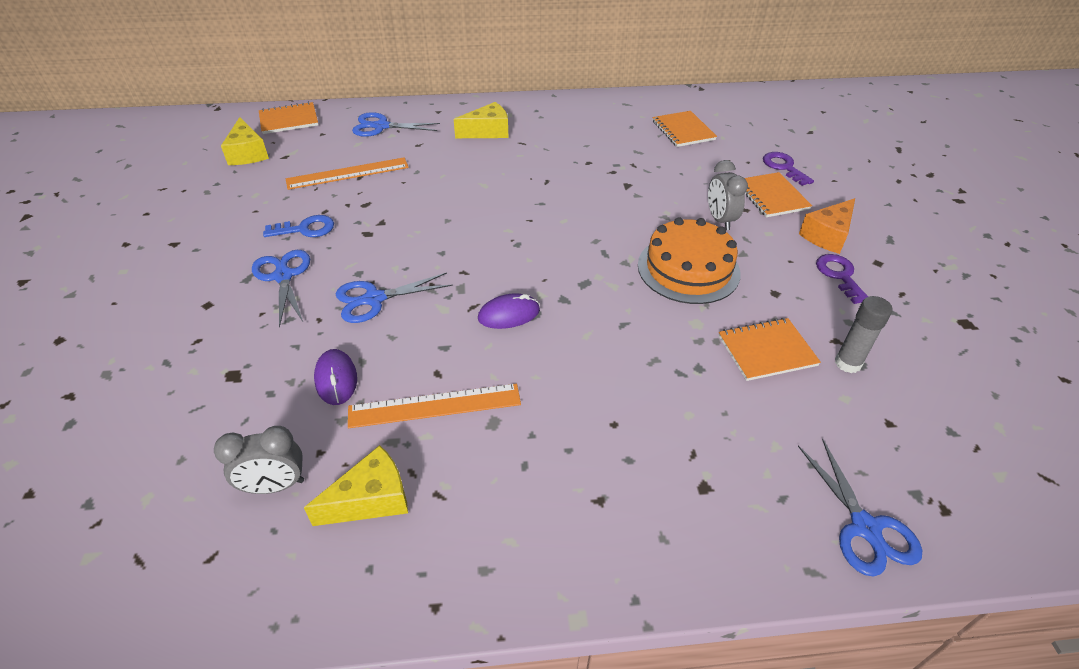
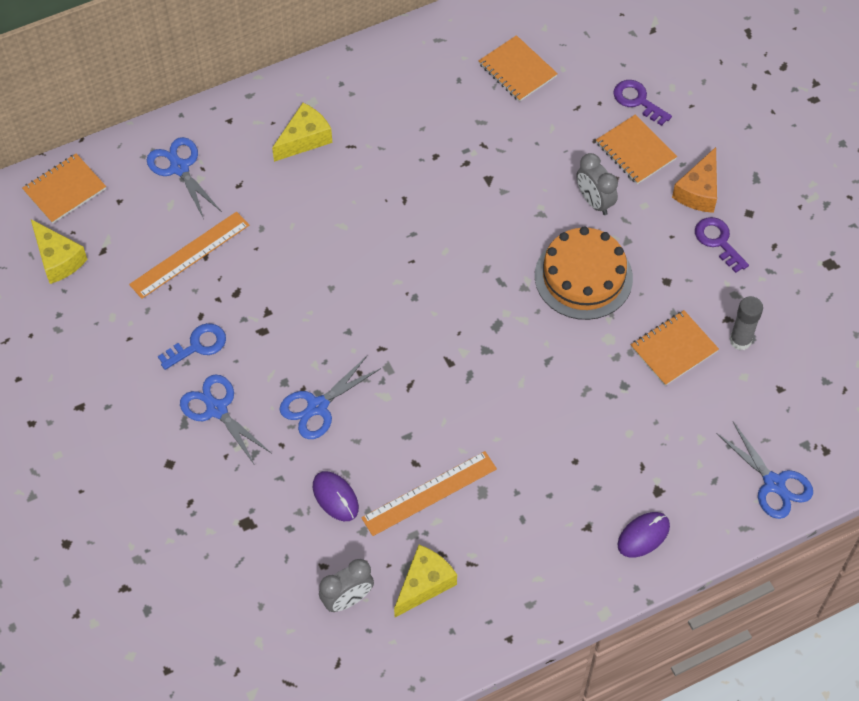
camera: 20 degrees left, 15 degrees up
(381, 126) = (179, 168): blue scissors -> blue scissors turned 75 degrees clockwise
(509, 314) = (445, 383): purple mouse -> purple mouse (643, 535)

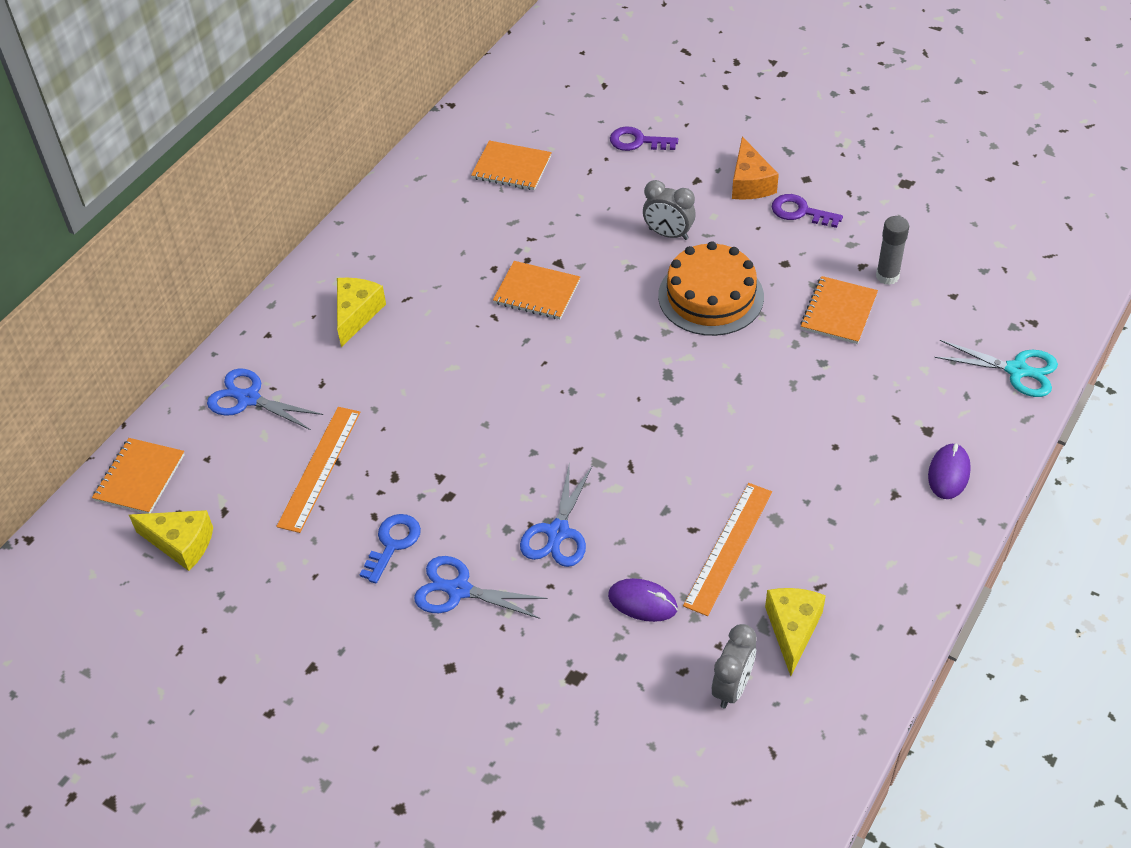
camera: 30 degrees left, 10 degrees down
(635, 151) = (669, 179): orange notebook -> orange notebook (537, 292)
(774, 484) = (1017, 370): blue scissors -> turquoise scissors

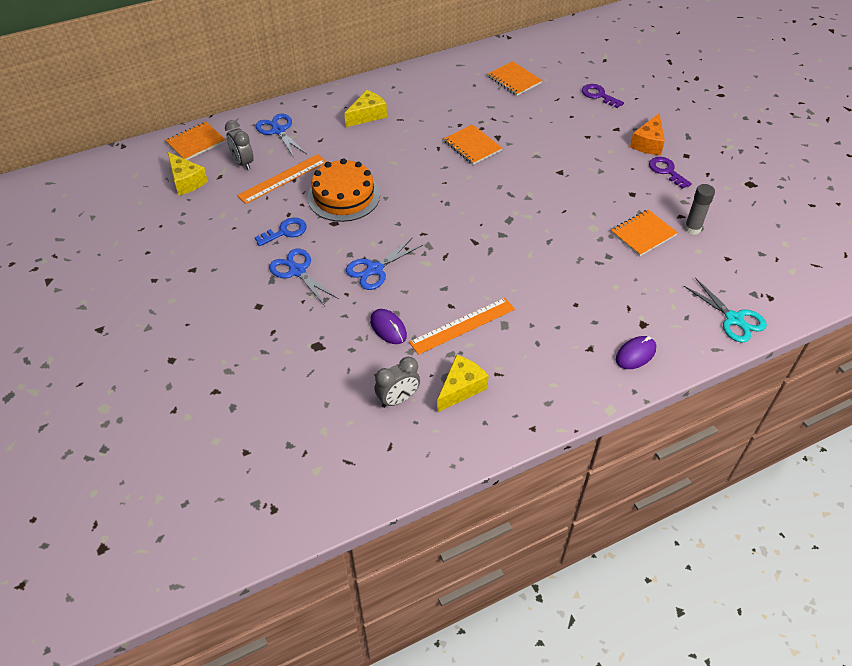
camera: 30 degrees right, 0 degrees up
(668, 234) = (574, 149): grey clock -> grey clock (243, 163)
(710, 296) = (571, 191): orange cake -> orange cake (343, 196)

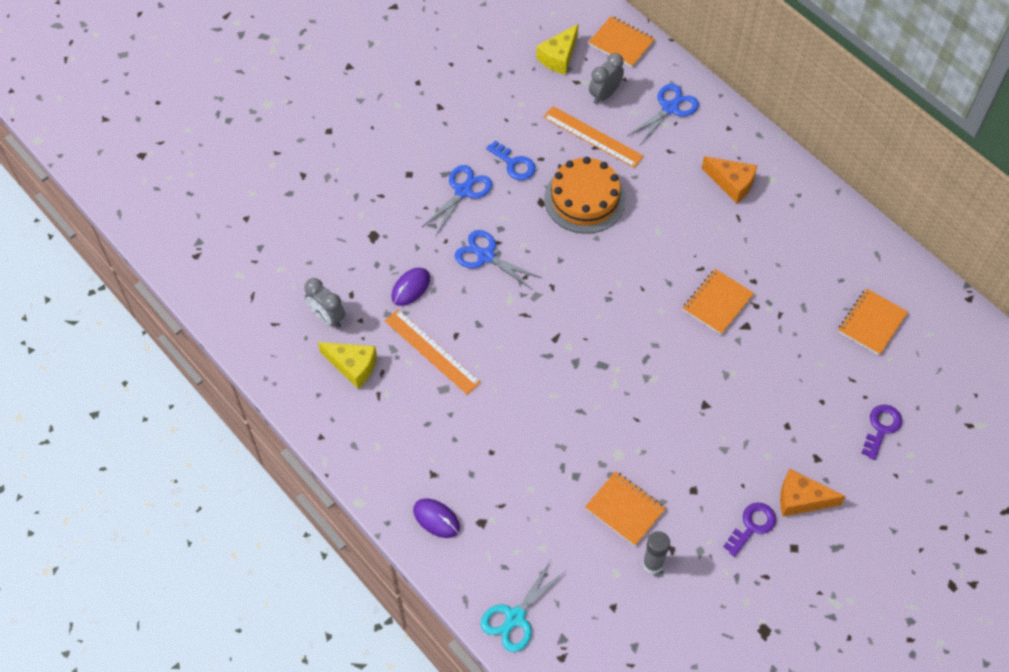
camera: 75 degrees right, 10 degrees up
(367, 115) = (731, 183): yellow cheese -> orange cheese

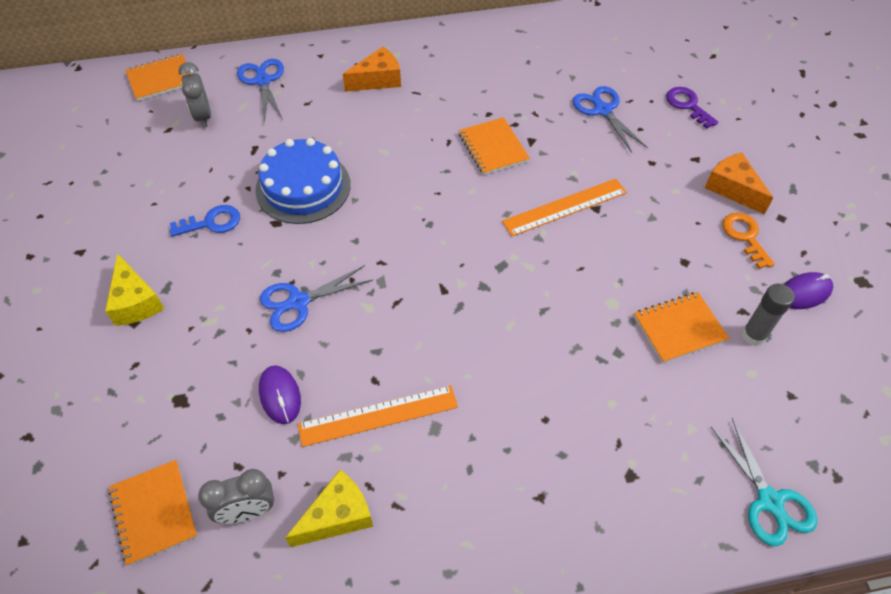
camera: 60 degrees left, 5 degrees down
(436, 519) = (602, 524): purple mouse -> purple mouse (804, 293)
(463, 191) = (202, 282): blue scissors -> blue scissors (602, 110)
(559, 57) = (127, 128): yellow cheese -> yellow cheese (135, 302)
(585, 199) = (303, 187): orange cake -> blue cake
(593, 136) = (240, 147): orange ruler -> orange ruler (565, 207)
(752, 526) = (745, 236): purple key -> orange key
(801, 499) = (733, 189): orange cheese -> orange cheese turned 105 degrees clockwise
(872, 323) = (582, 63): orange notebook -> orange notebook (154, 512)

